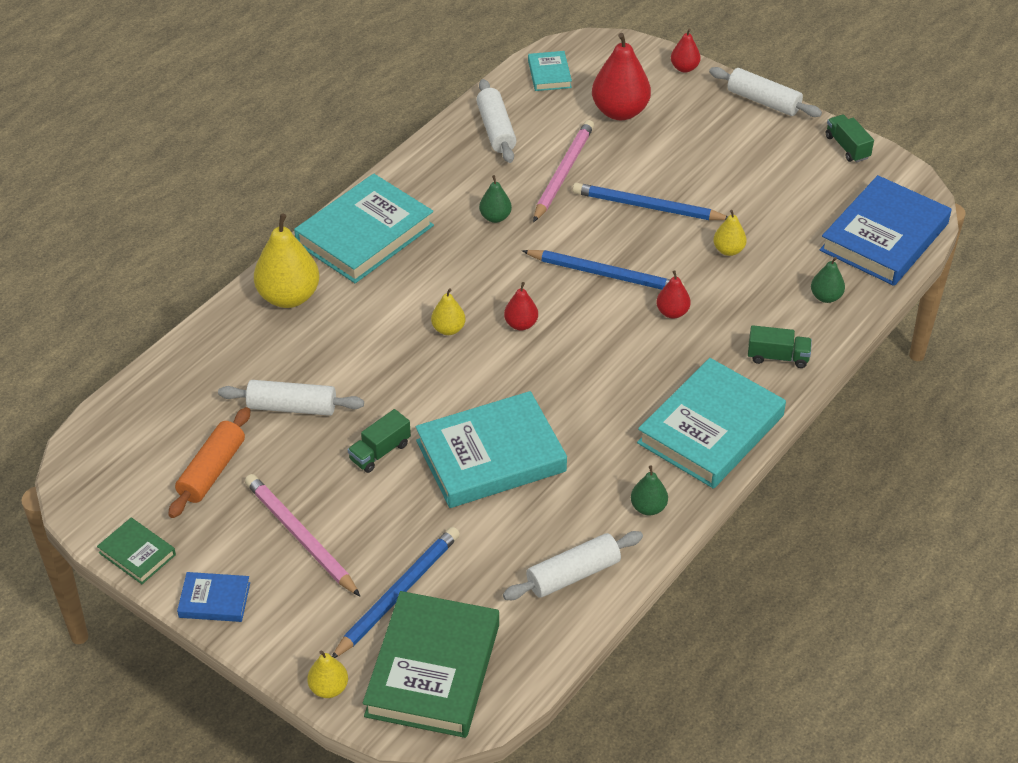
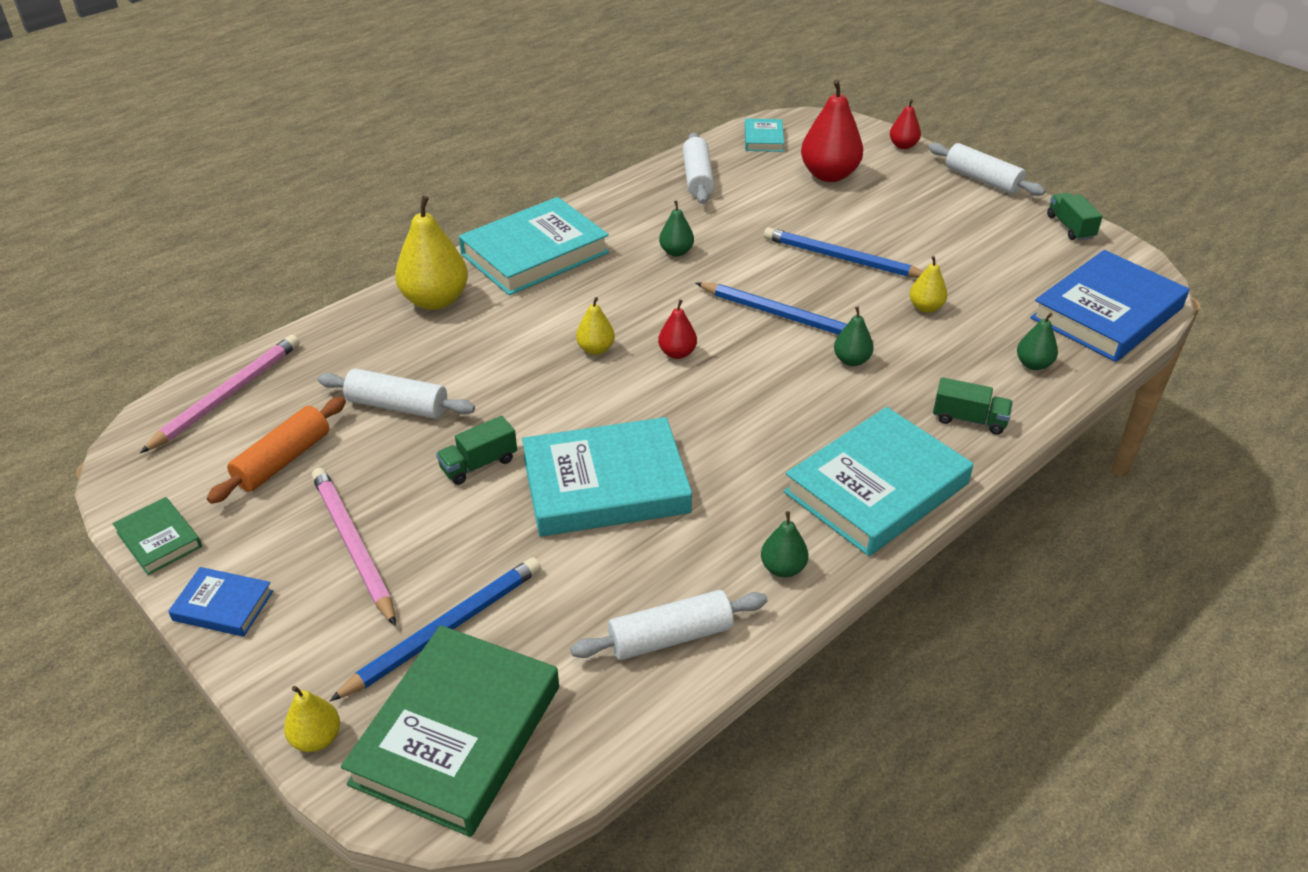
camera: 10 degrees right, 5 degrees down
(563, 173) = (757, 220): pink pencil -> pink pencil (227, 395)
(672, 312) = (851, 360): red pear -> green pear

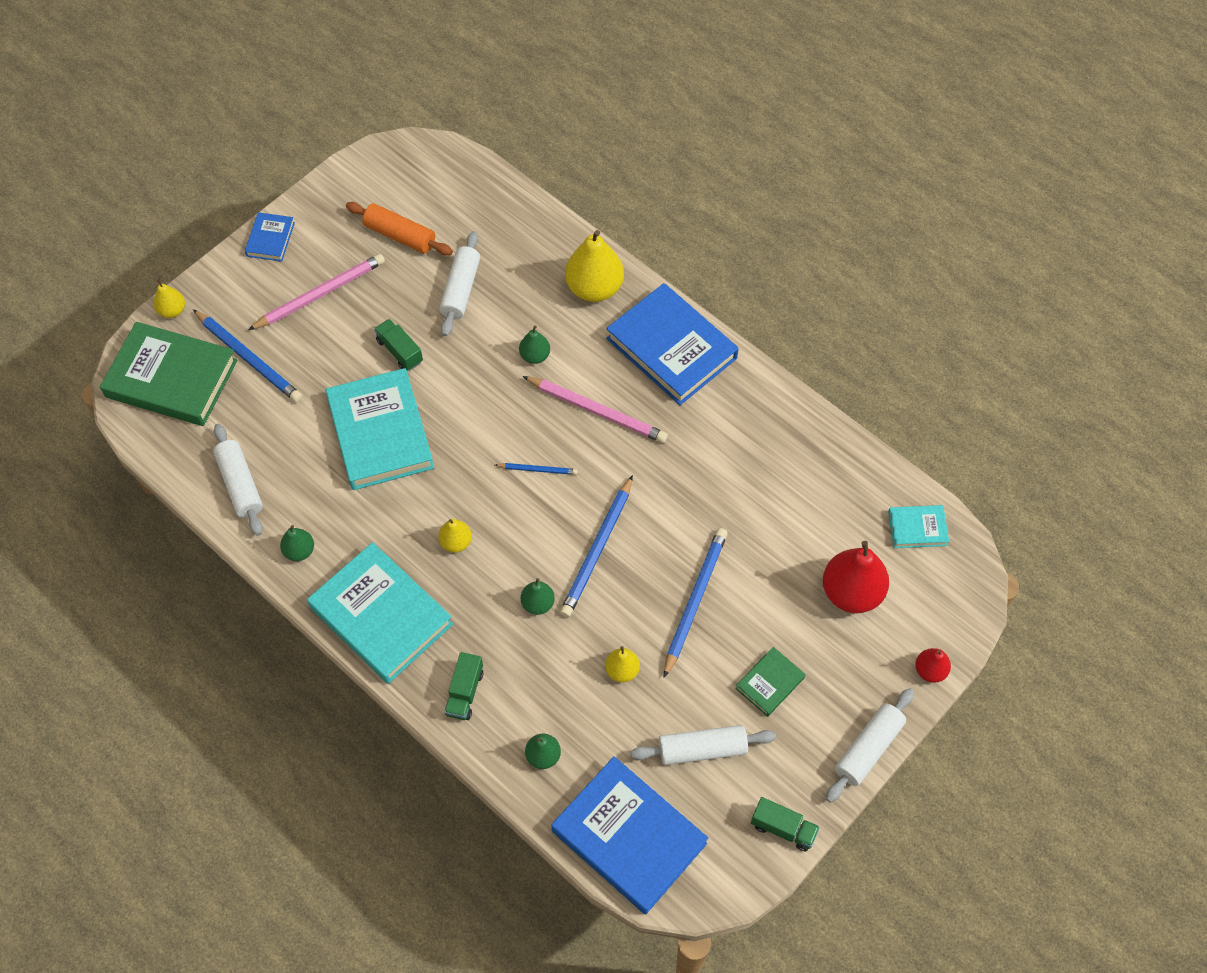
camera: 85 degrees right, 20 degrees up
(159, 539) = (325, 190): green book -> green book (770, 683)
(227, 395) = (466, 185): pink pencil -> pink pencil (597, 411)
(534, 253) = (671, 348): turquoise book -> blue book
(595, 349) = (538, 410): yellow pear -> yellow pear (456, 542)
(676, 252) = (688, 459): green pear -> green pear (535, 356)
(677, 353) = (537, 469): red pear -> blue pencil
(697, 178) = (823, 469): white rolling pin -> white rolling pin (702, 749)
(1070, 227) = (783, 828): green truck -> green truck turned 45 degrees clockwise

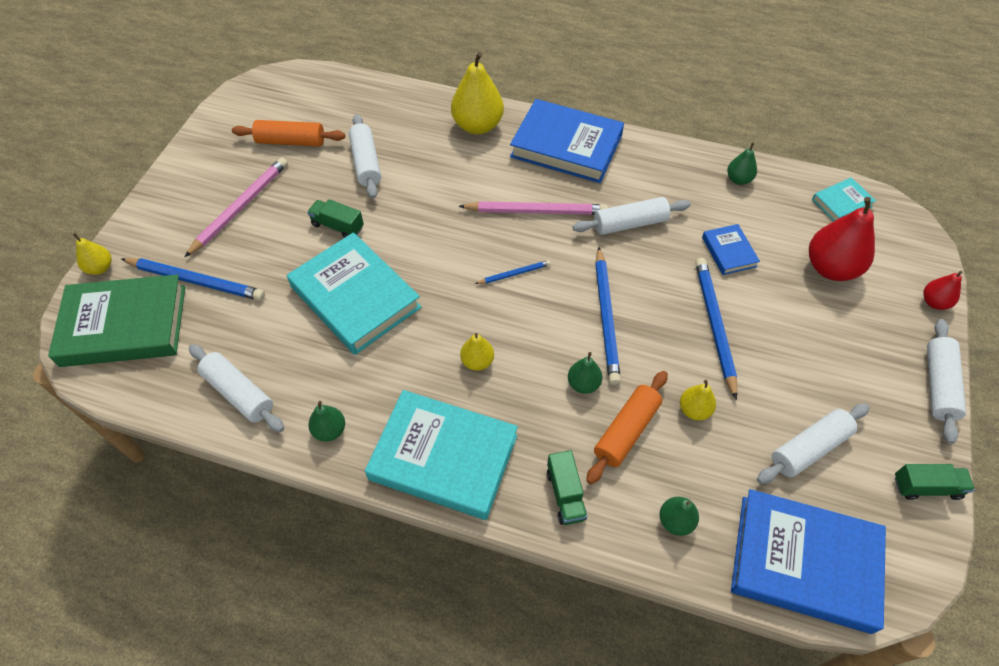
camera: 25 degrees left, 5 degrees down
(270, 239) = (172, 181): blue book -> blue book (729, 252)
(535, 356) = (458, 189): green pear -> green pear (738, 179)
(549, 662) = (626, 431): none -> orange rolling pin
(681, 462) = (630, 223): none -> white rolling pin
(770, 683) = (822, 366): green book -> none

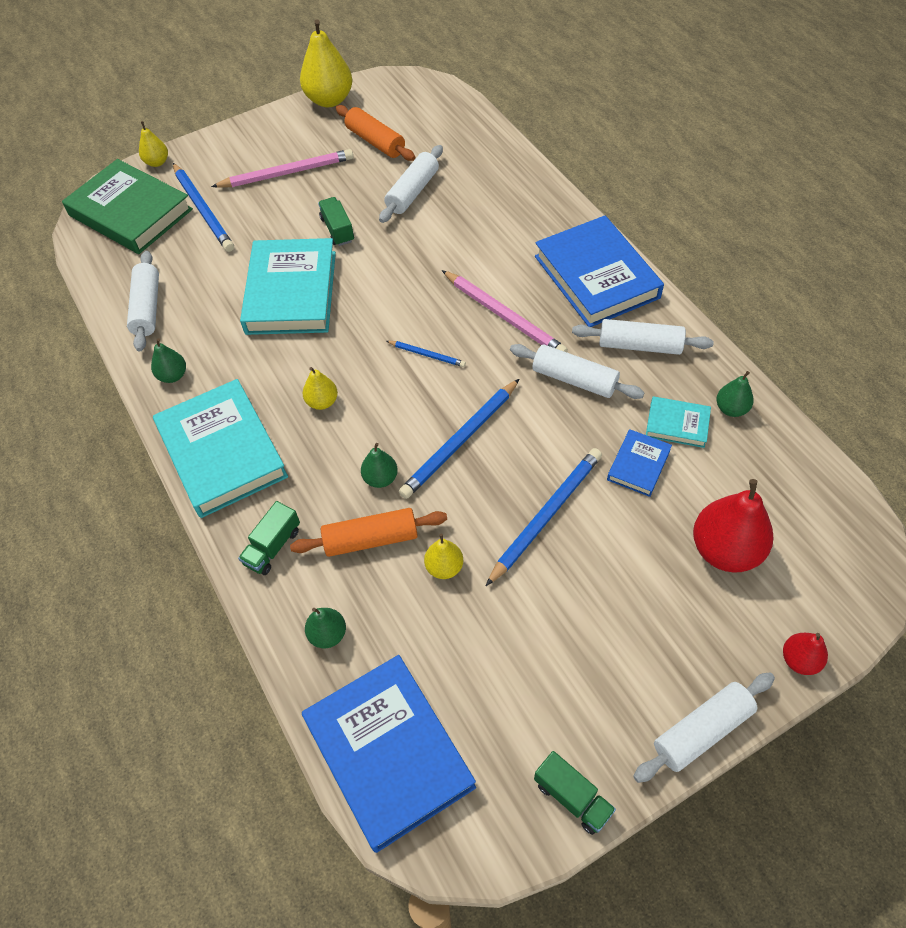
camera: 45 degrees right, 0 degrees up
(477, 126) = (537, 213): yellow pear -> yellow pear (329, 100)
(809, 448) = (505, 676): white rolling pin -> white rolling pin (640, 345)
(841, 203) = (818, 501): turquoise book -> turquoise book (677, 424)

